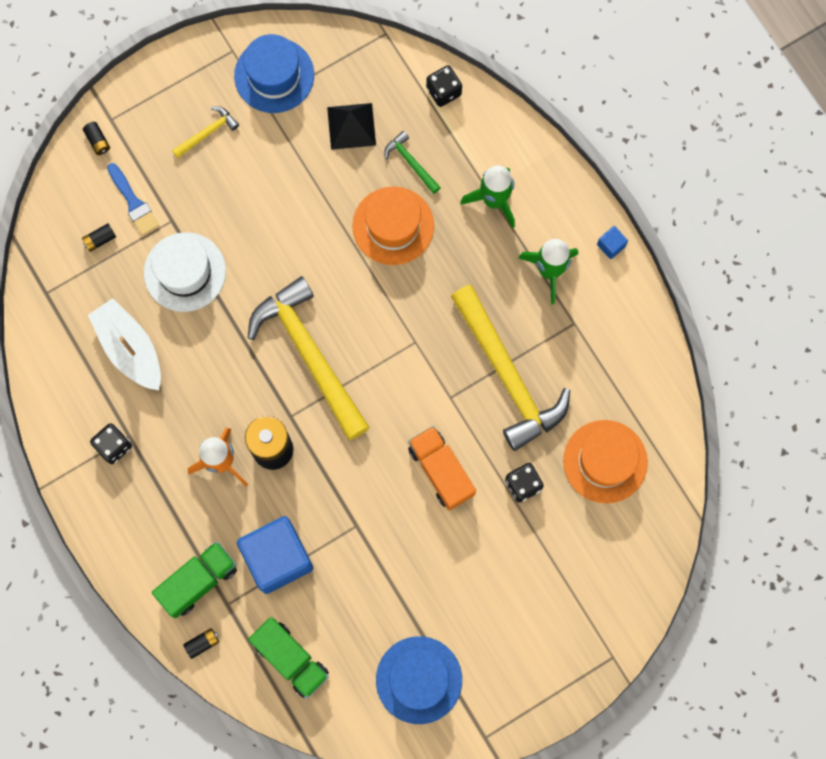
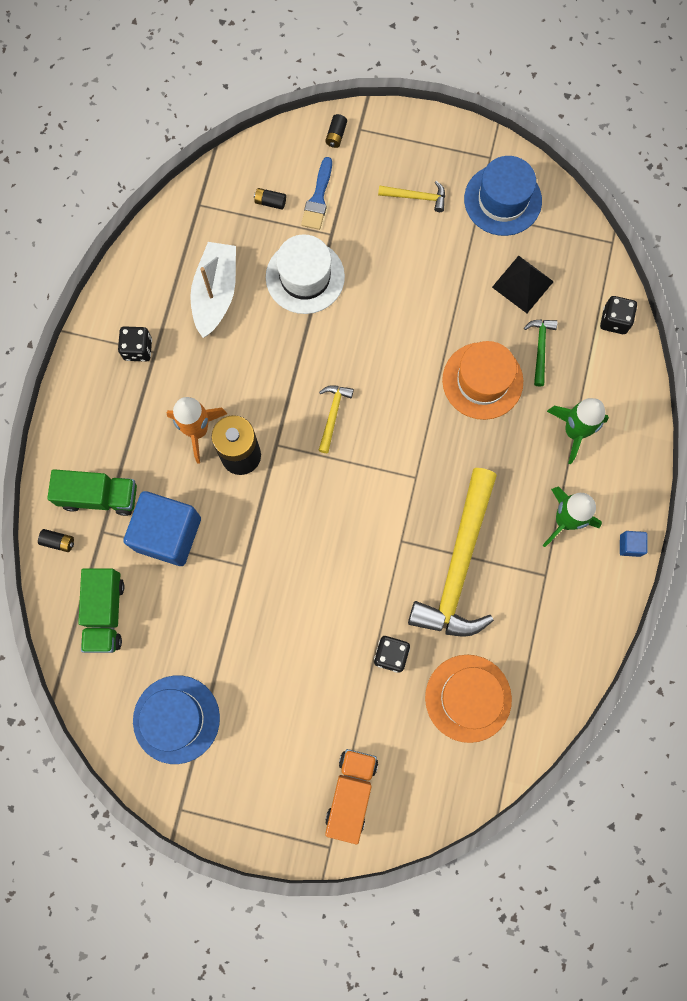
camera: 45 degrees right, 0 degrees up
(310, 354) = (333, 415): yellow hammer -> yellow hammer, size x0.43
(441, 471) = (342, 586): orange truck -> orange truck (351, 793)

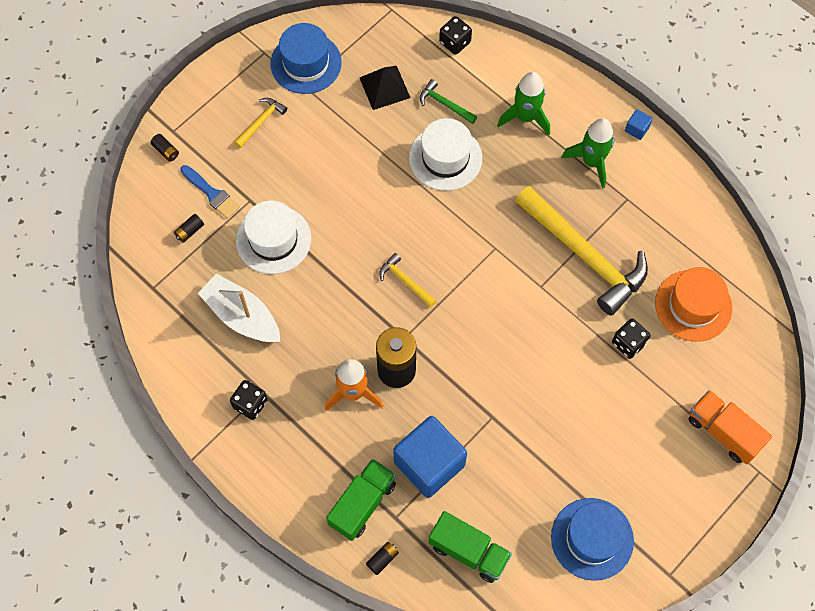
camera: 60 degrees left, 10 degrees down
(482, 381) = (445, 158): orange hat -> white hat

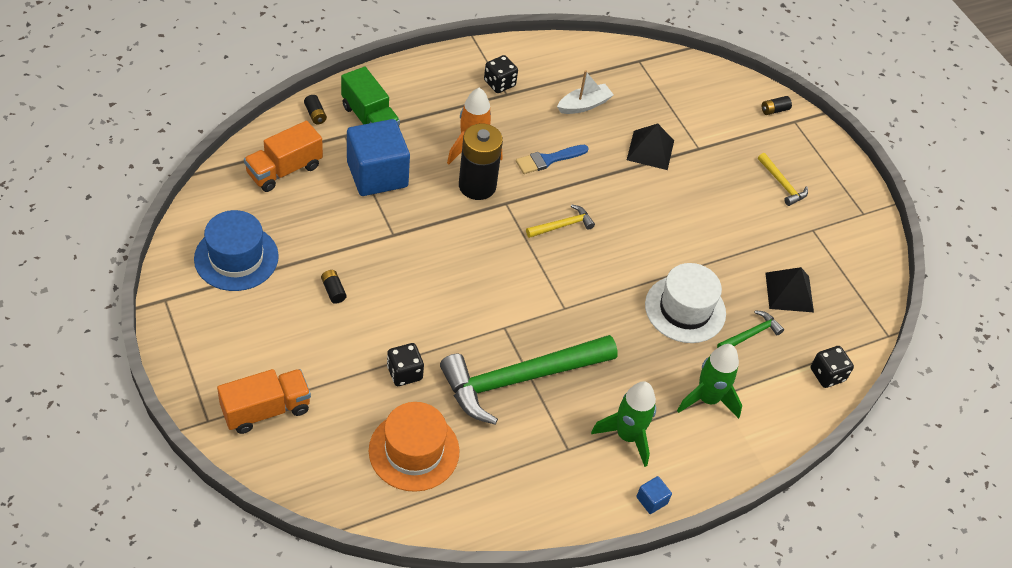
camera: 105 degrees right, 15 degrees down
(189, 231) = (684, 99): black battery -> black battery (333, 291)
(211, 193) = (717, 125): blue brush -> blue brush (548, 159)
(242, 316) = (584, 105): white boat -> white boat, size x0.66
(273, 239) = (650, 150): white hat -> black pyramid
(306, 63) = (840, 240): blue hat -> none
(468, 551) = (284, 170): green truck -> orange truck
(584, 255) = (520, 379): yellow hammer -> green hammer

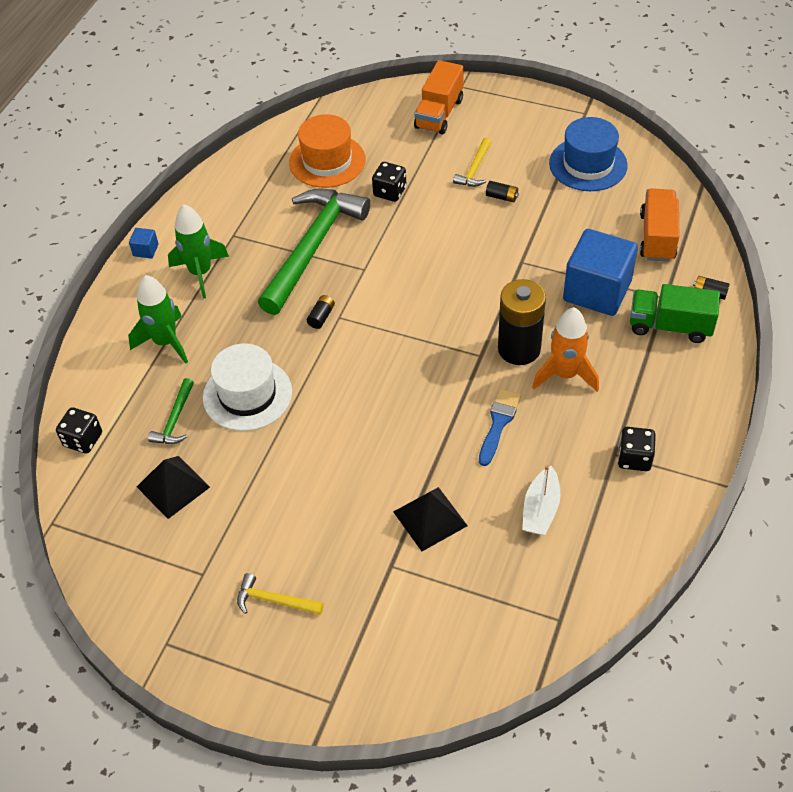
camera: 145 degrees right, 0 degrees up
(562, 225) = (416, 377): yellow hammer -> yellow hammer (474, 169)
(774, 110) = (365, 696): black battery -> black battery (321, 317)

